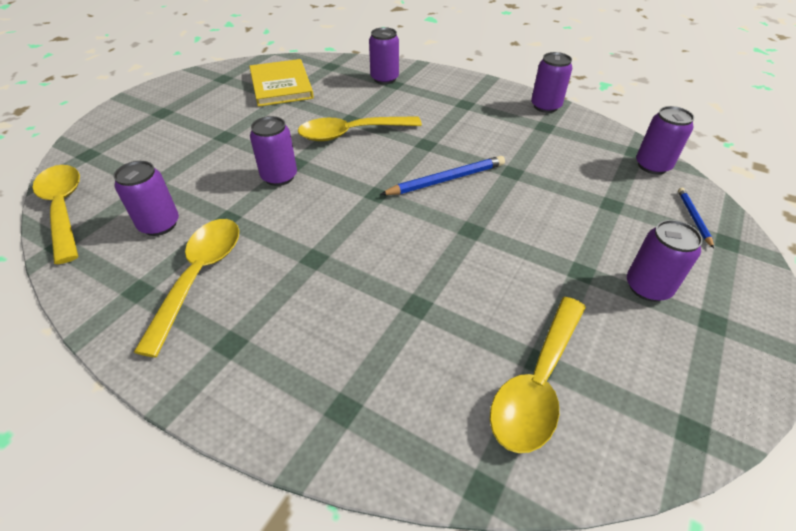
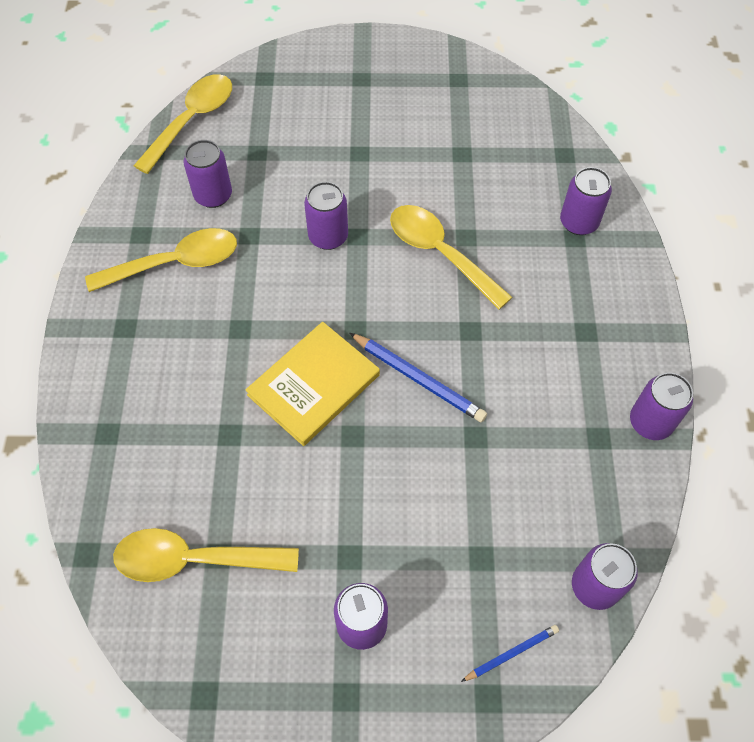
camera: 60 degrees right, 15 degrees up
(281, 85) = (484, 137): yellow book -> yellow book (313, 385)

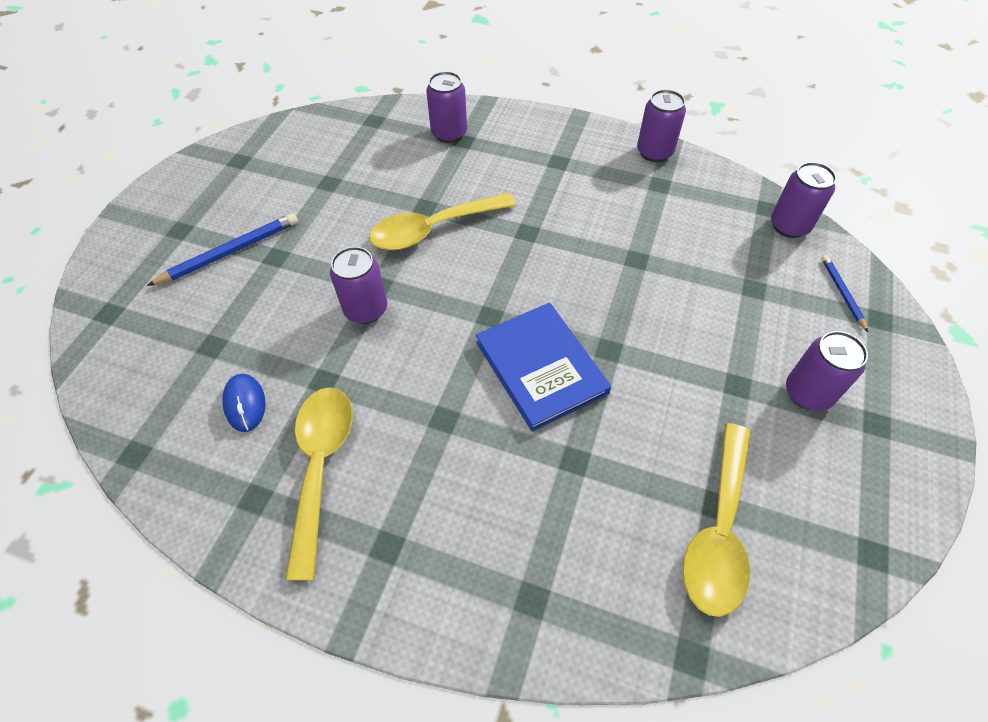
camera: 70 degrees left, 5 degrees down
(192, 120) = (115, 401): yellow spoon -> none
(213, 195) = (245, 404): purple can -> blue mouse
(313, 385) = (541, 367): yellow book -> blue book
(418, 379) = (564, 282): blue pencil -> blue pencil (230, 252)

